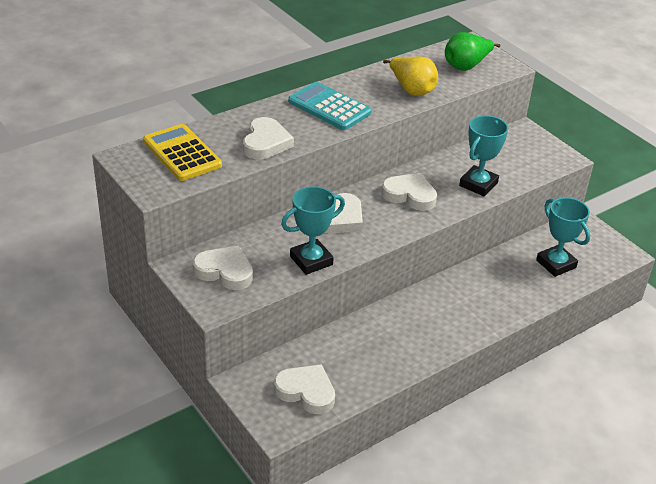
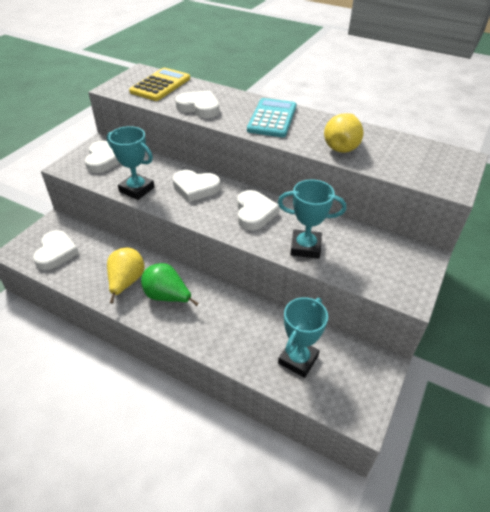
camera: 65 degrees right, 5 degrees up
(265, 143) = (199, 107): white heart -> white heart turned 135 degrees counterclockwise
(396, 344) = (126, 282): none -> yellow pear
(466, 66) = (419, 164): green pear -> green pear (167, 297)

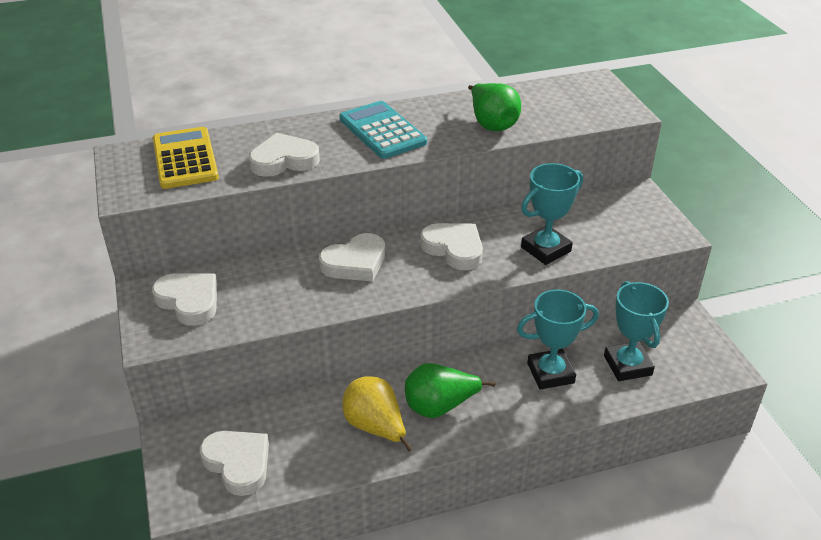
camera: 45 degrees left, 5 degrees down
(137, 189) = (293, 306): turquoise trophy -> turquoise trophy (550, 373)
(342, 146) = (492, 124): yellow pear -> green pear

